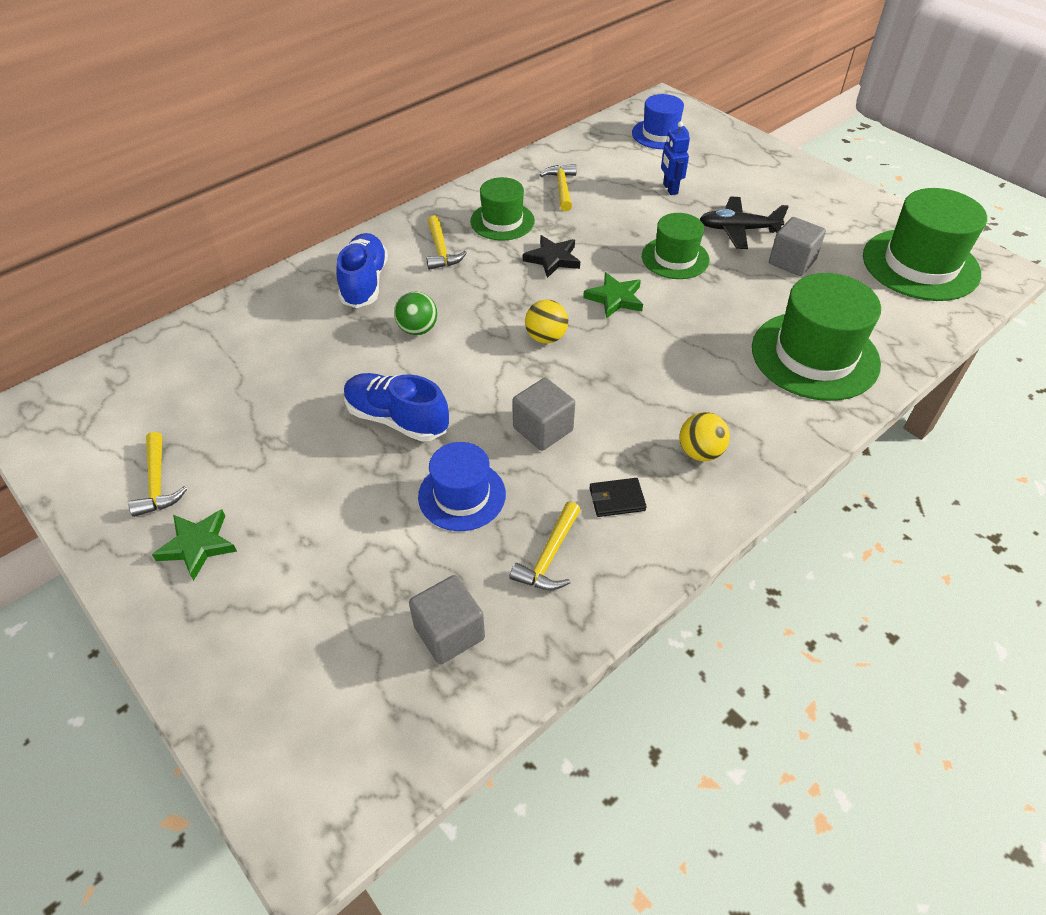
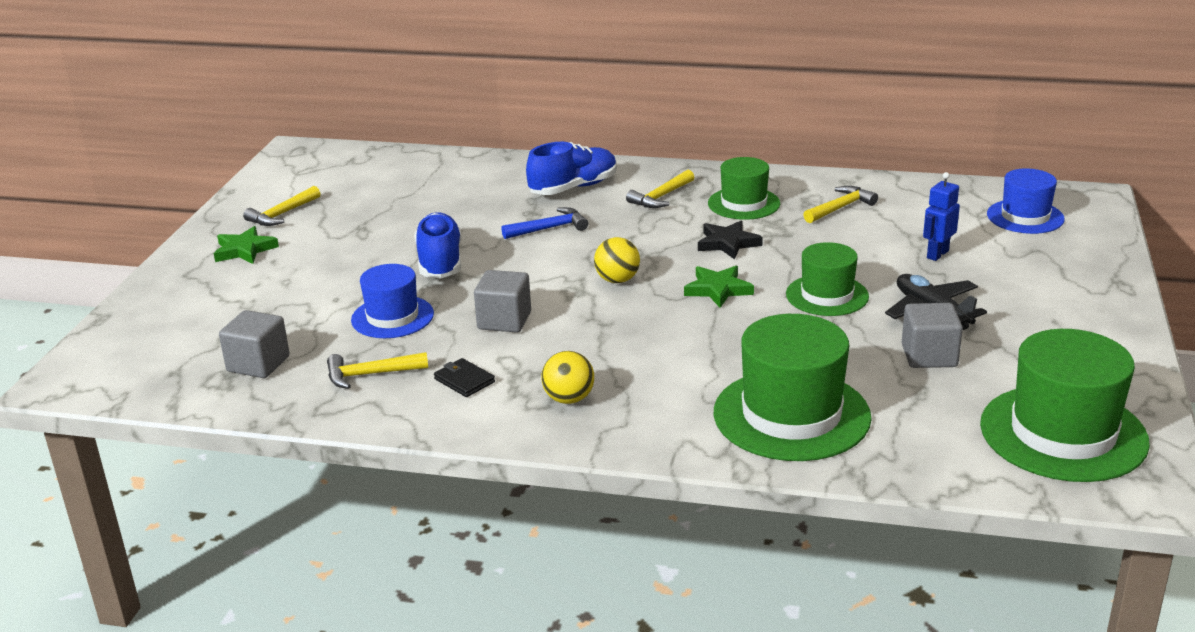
camera: 55 degrees right, 20 degrees down
(417, 329) = (550, 228): green ball -> blue hammer

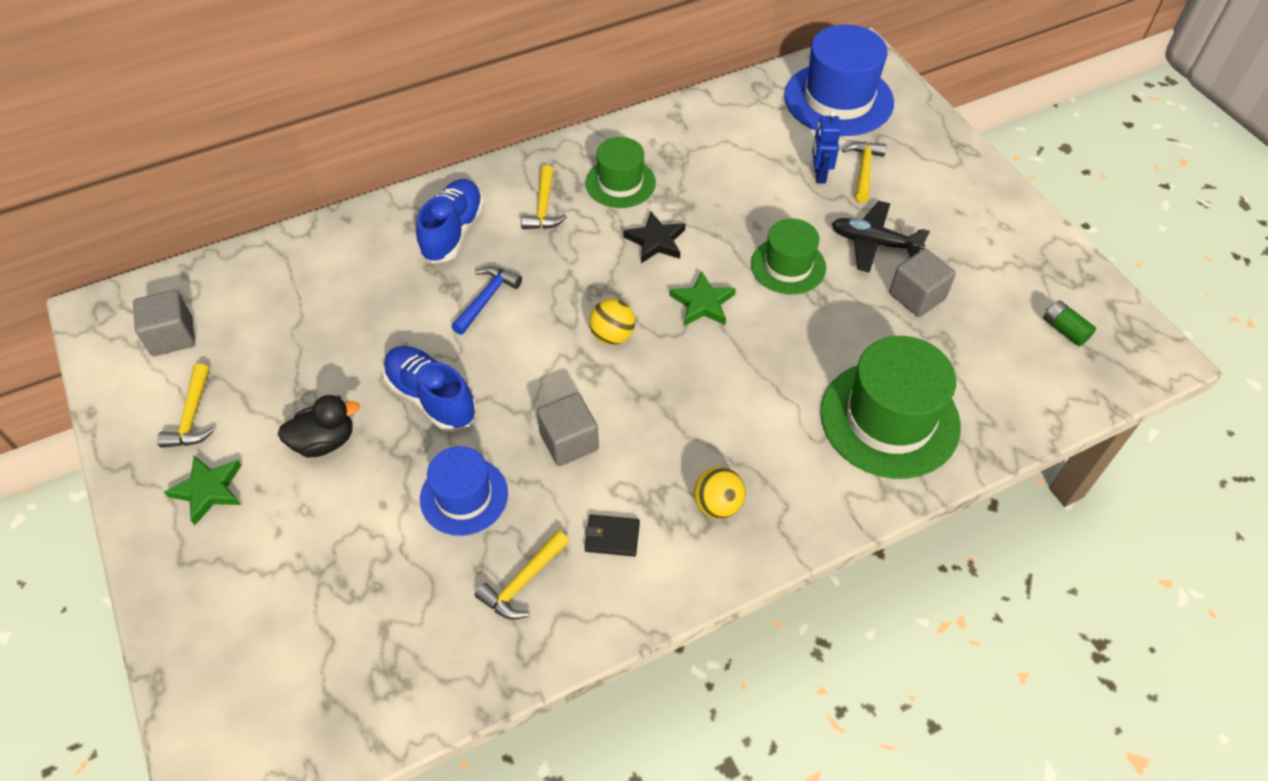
camera: 40 degrees left, 25 degrees up
(258, 364) = (402, 636): grey cube -> grey cube (172, 336)
(342, 256) = (325, 441): none -> black duck
(840, 208) = (700, 151): yellow hammer -> yellow hammer (864, 170)
(1025, 217) = (838, 99): blue hat -> blue hat, size x1.66
(1063, 433) = (1064, 330): green hat -> green battery

